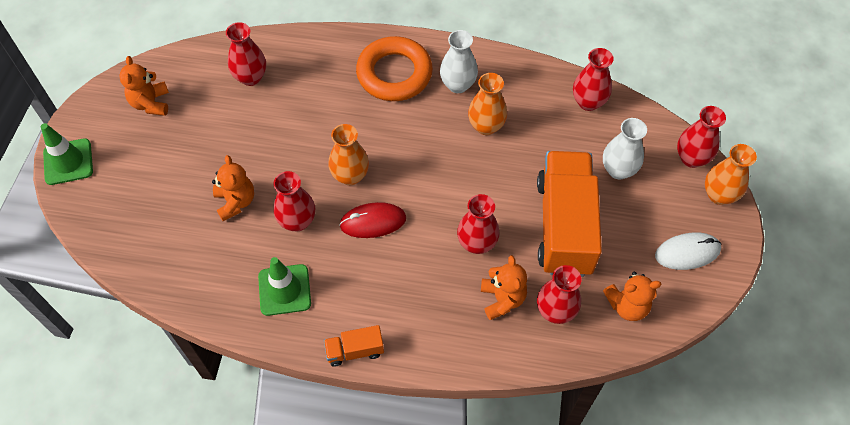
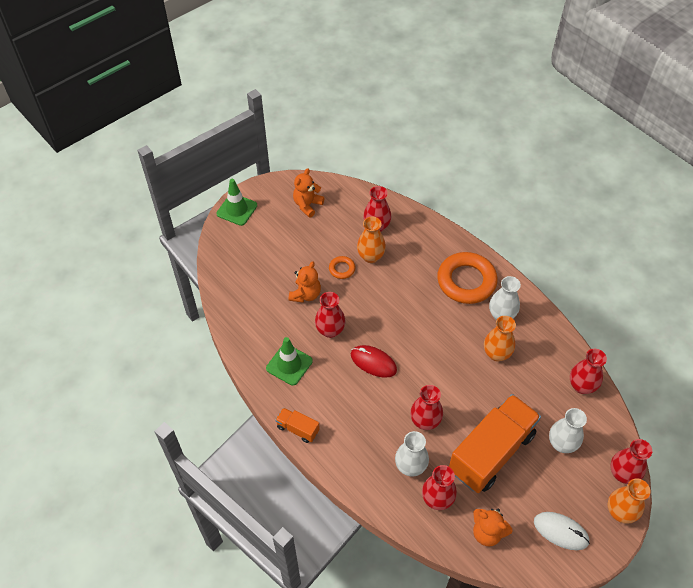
camera: 40 degrees right, 5 degrees down
(252, 147) = (342, 269): none -> orange ring
(350, 176) = (384, 325): orange vase -> orange vase (370, 256)
(502, 299) = (410, 466): orange teddy bear -> white vase

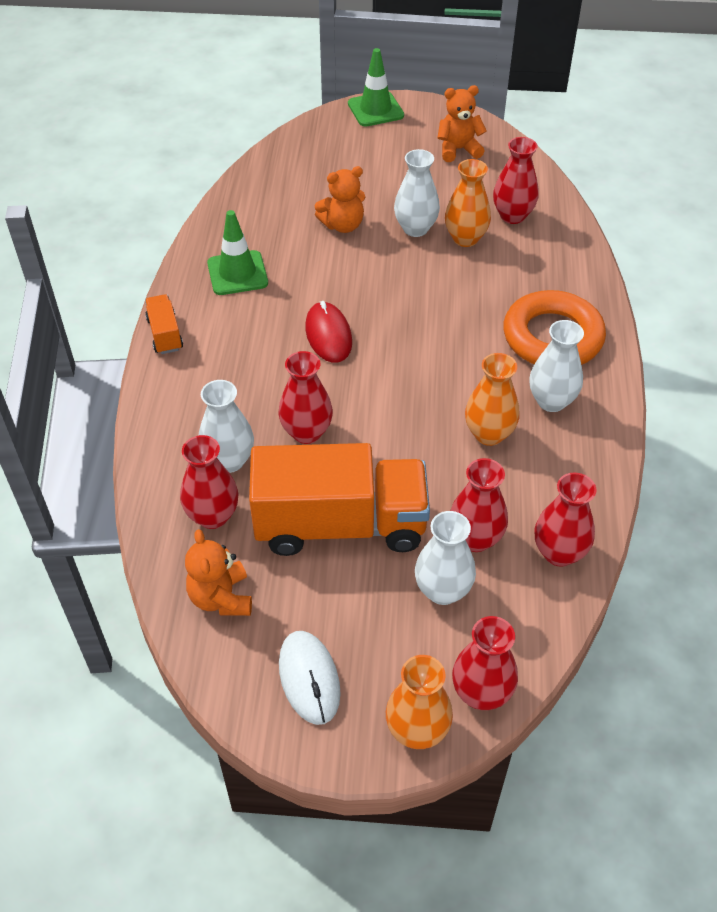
camera: 45 degrees right, 5 degrees down
(330, 330) = (323, 274): red vase -> red vase (475, 538)
(342, 269) = (415, 228): orange ring -> white vase

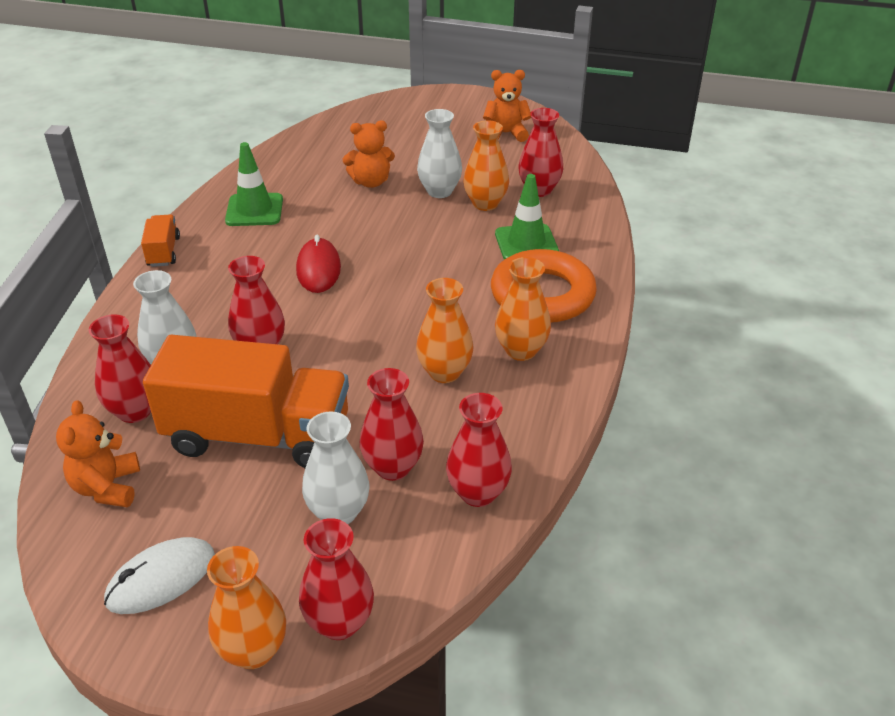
camera: 10 degrees right, 10 degrees down
(309, 678) = (161, 579): white mouse -> white mouse turned 60 degrees clockwise
(375, 110) = (439, 97): green traffic cone -> green traffic cone (526, 243)
(551, 401) = (521, 350): white vase -> orange vase

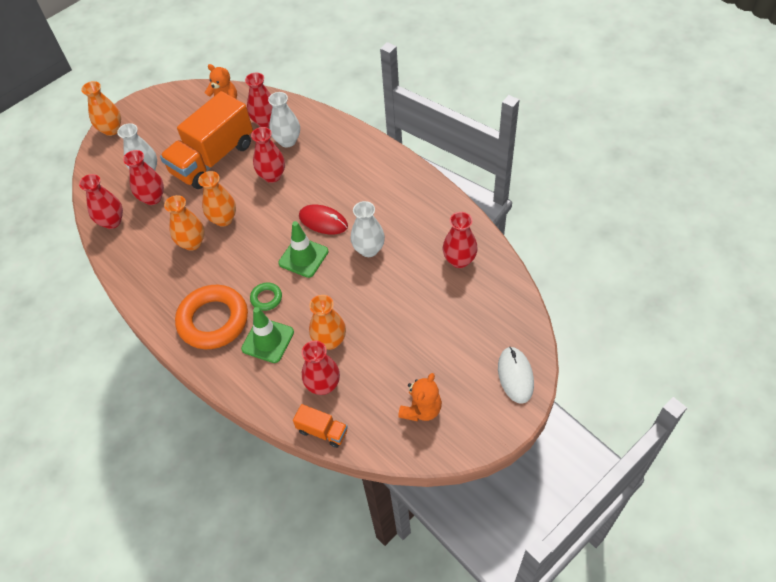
camera: 125 degrees right, 15 degrees up
(161, 579) = (165, 112): white mouse -> white mouse (515, 376)
(163, 252) = (393, 157): orange truck -> orange truck (322, 431)
(254, 210) = (411, 210): green traffic cone -> green traffic cone (303, 257)
(339, 622) = (99, 155): red vase -> red vase (459, 260)
(371, 182) = (405, 284): orange teddy bear -> none
(439, 191) = (365, 320): white vase -> white vase (369, 249)
(473, 267) = (266, 298): none -> green ring
(521, 350) = (179, 284): orange vase -> orange vase (223, 219)

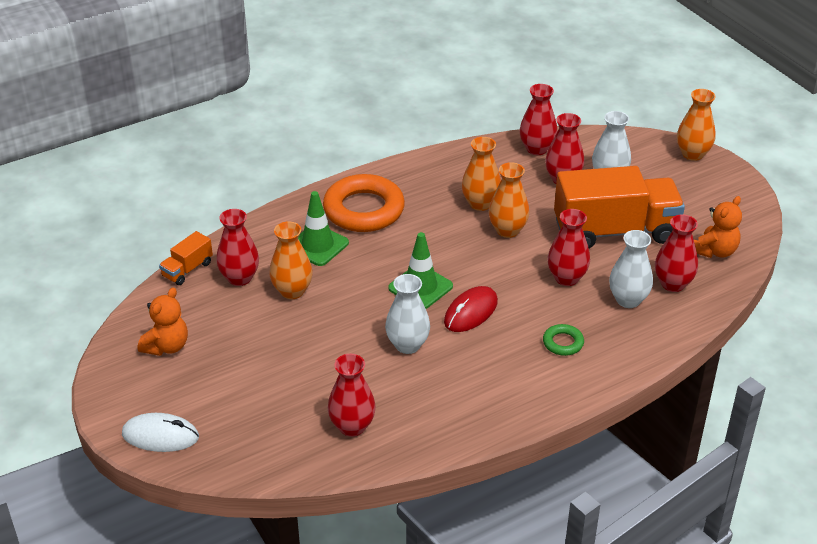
camera: 100 degrees right, 15 degrees down
(213, 158) = (615, 231): orange truck -> orange truck turned 120 degrees clockwise
(266, 298) = (374, 251): green ring -> green ring (563, 343)
(421, 409) = (167, 346): orange teddy bear -> orange teddy bear turned 105 degrees counterclockwise

